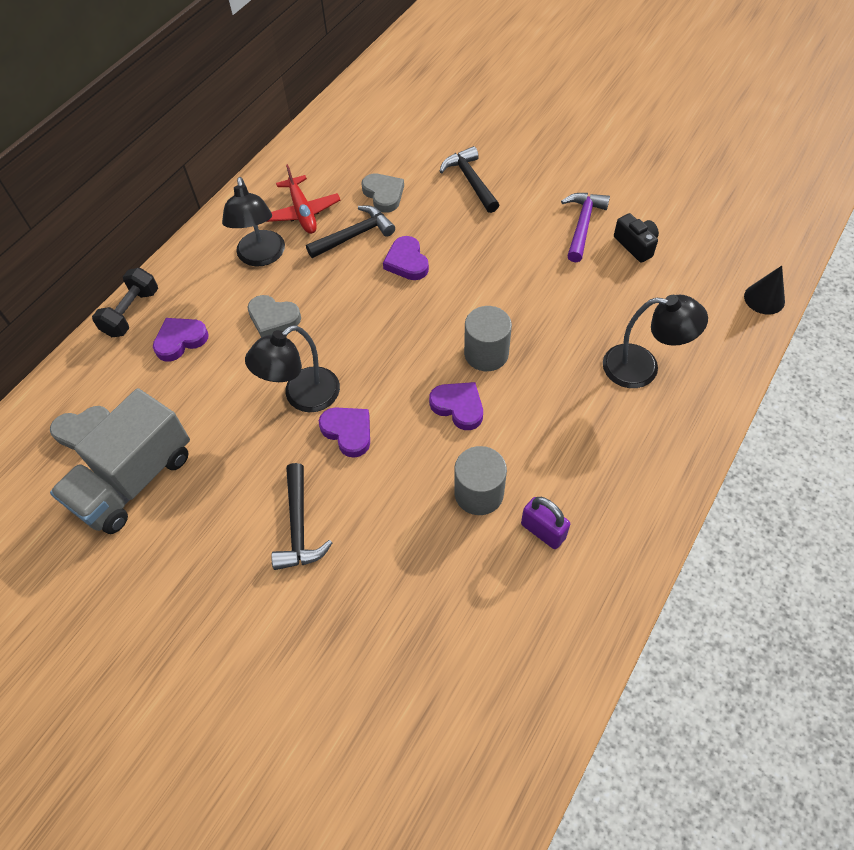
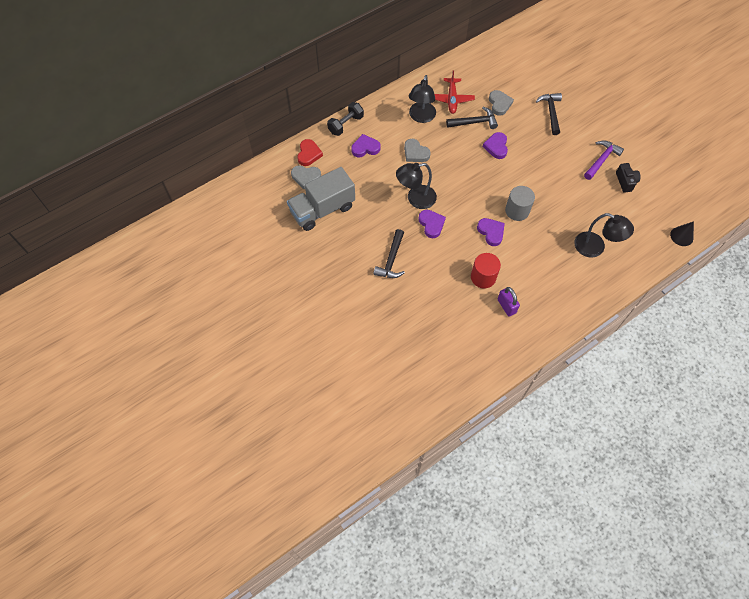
camera: 20 degrees right, 5 degrees up
(78, 387) = (309, 154): none -> red heart
(479, 493) = (483, 277): grey cylinder -> red cylinder

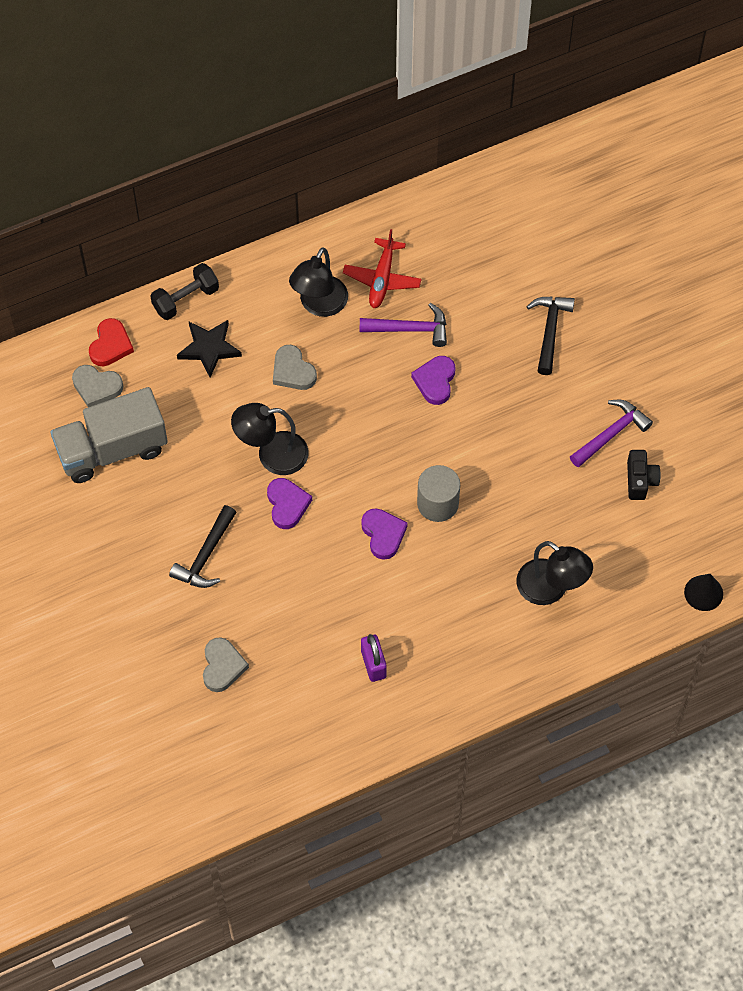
camera: 10 degrees right, 0 degrees up
(365, 148) = (209, 348): purple heart -> black star
(474, 122) = (409, 329): black hammer -> purple hammer
(483, 277) = (349, 609): red cylinder -> none
(499, 104) = (463, 301): grey heart -> grey heart (222, 666)

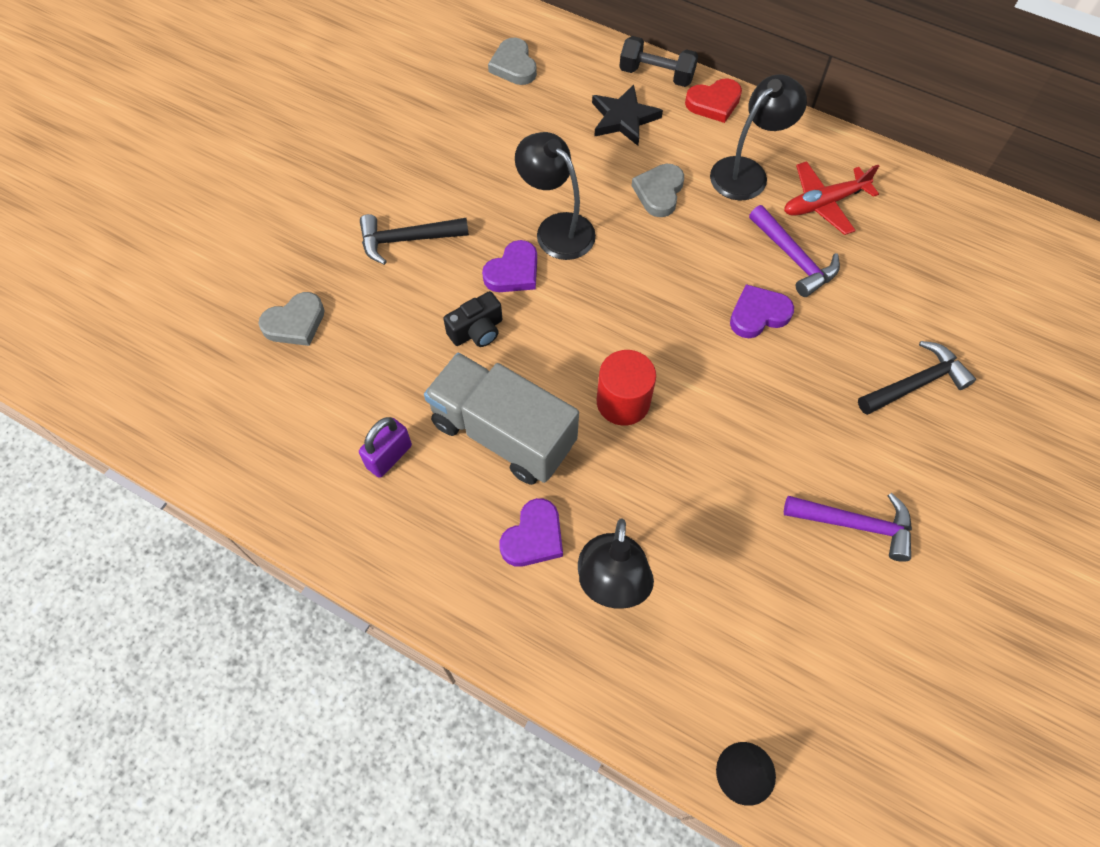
camera: 55 degrees right, 0 degrees up
(110, 345) = (563, 52): red heart -> red heart (714, 103)
(112, 449) = (461, 110): grey truck -> grey truck (503, 433)
(319, 305) = (747, 172): black lamp -> black lamp turned 150 degrees clockwise
(383, 534) = (547, 374): purple heart -> purple heart (533, 537)
(437, 503) = (623, 402): grey cylinder -> red cylinder
(640, 480) = (827, 595): black camera -> black camera (477, 331)

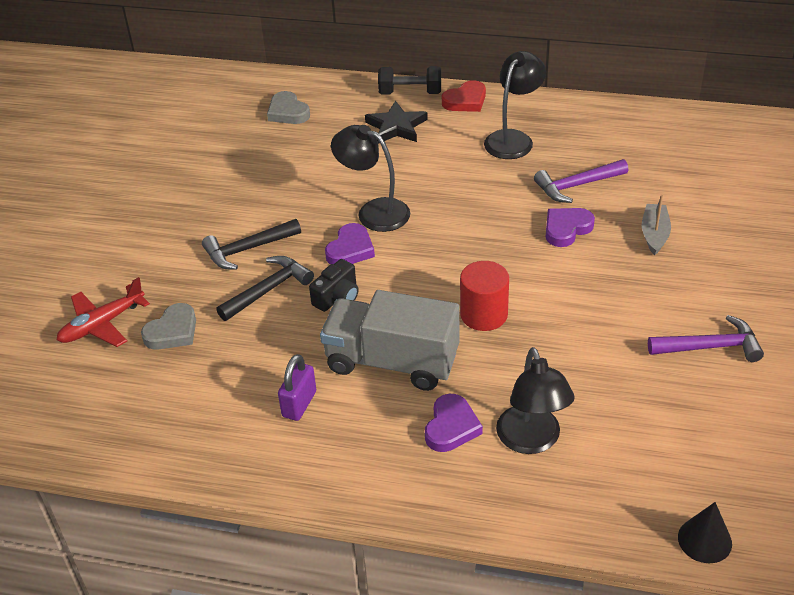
camera: 15 degrees left, 20 degrees down
(659, 192) = (448, 168): grey heart -> none
(793, 258) = (577, 185): purple hammer -> purple hammer turned 120 degrees clockwise
(823, 203) = (584, 145): red plane -> red plane (102, 324)
(854, 352) = (654, 234): none -> grey boat
(915, 383) = (711, 243): black hammer -> black hammer (268, 290)

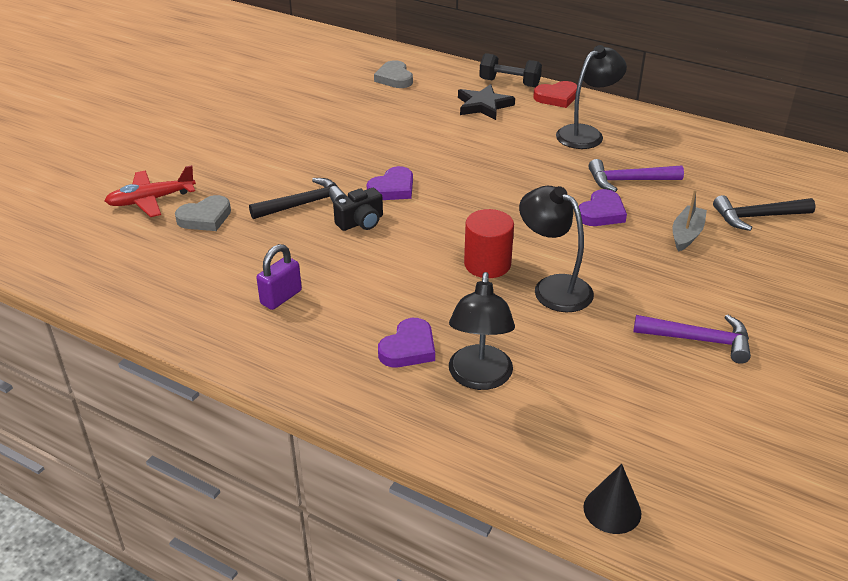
camera: 15 degrees right, 5 degrees down
(248, 249) = (304, 170): black hammer -> black hammer (757, 217)
(374, 211) = (429, 164): black lamp -> black lamp (553, 287)
(392, 362) = (382, 283): grey truck -> none
(566, 229) = (601, 213): purple heart -> purple heart turned 150 degrees clockwise

